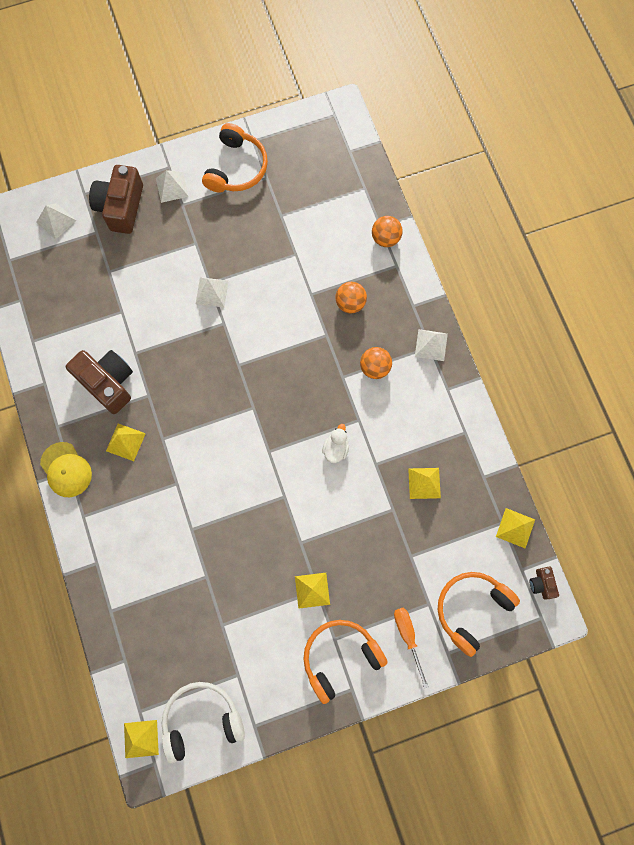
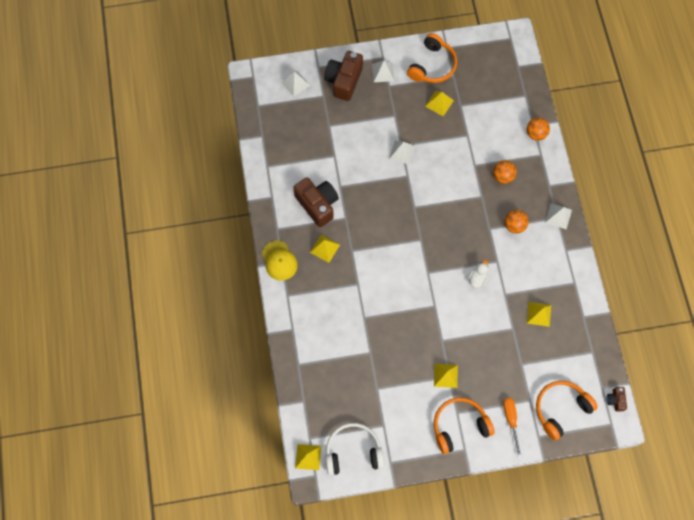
camera: 10 degrees right, 5 degrees down
(515, 528) = (601, 357): yellow pyramid -> yellow pyramid (439, 103)

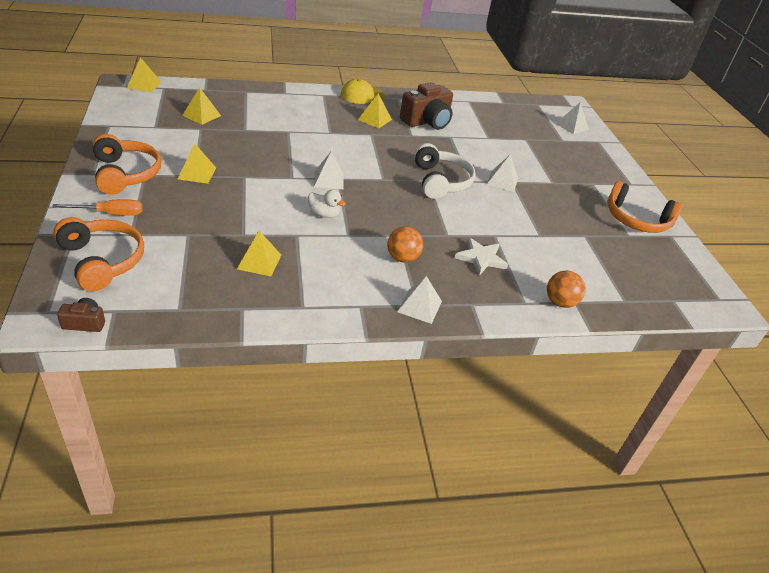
camera: 85 degrees right, 30 degrees down
(344, 81) = (587, 154): brown camera -> none
(353, 451) = (135, 107): white headphones -> white headphones (441, 181)
(383, 72) = (610, 181): white pyramid -> white pyramid (328, 180)
(439, 103) = (582, 218): yellow pyramid -> yellow pyramid (201, 115)
(503, 176) = (481, 258): orange ball -> white star

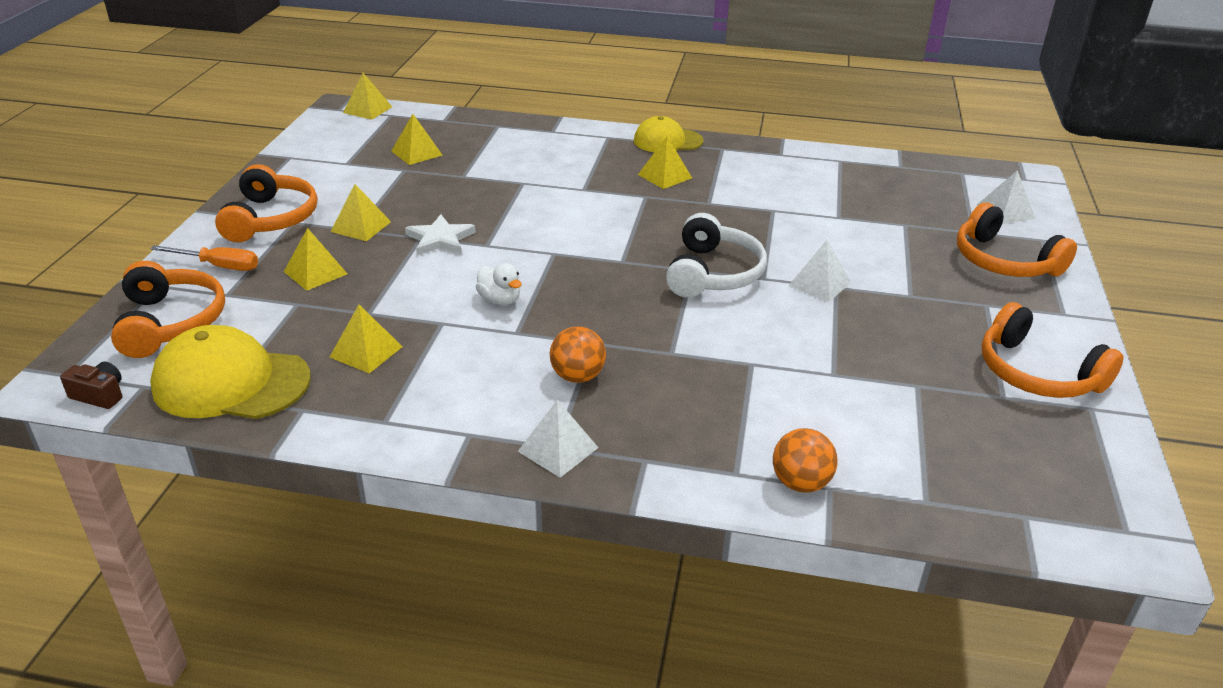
camera: 25 degrees right, 5 degrees down
(179, 298) = (231, 382): none -> yellow cap
(186, 210) = (315, 272): none -> yellow pyramid
(328, 180) = (538, 253): white pyramid -> none
(427, 121) = (748, 185): brown camera -> none
(481, 258) = (705, 394): white star -> white star (440, 239)
(587, 156) = (1004, 261): none -> orange headphones

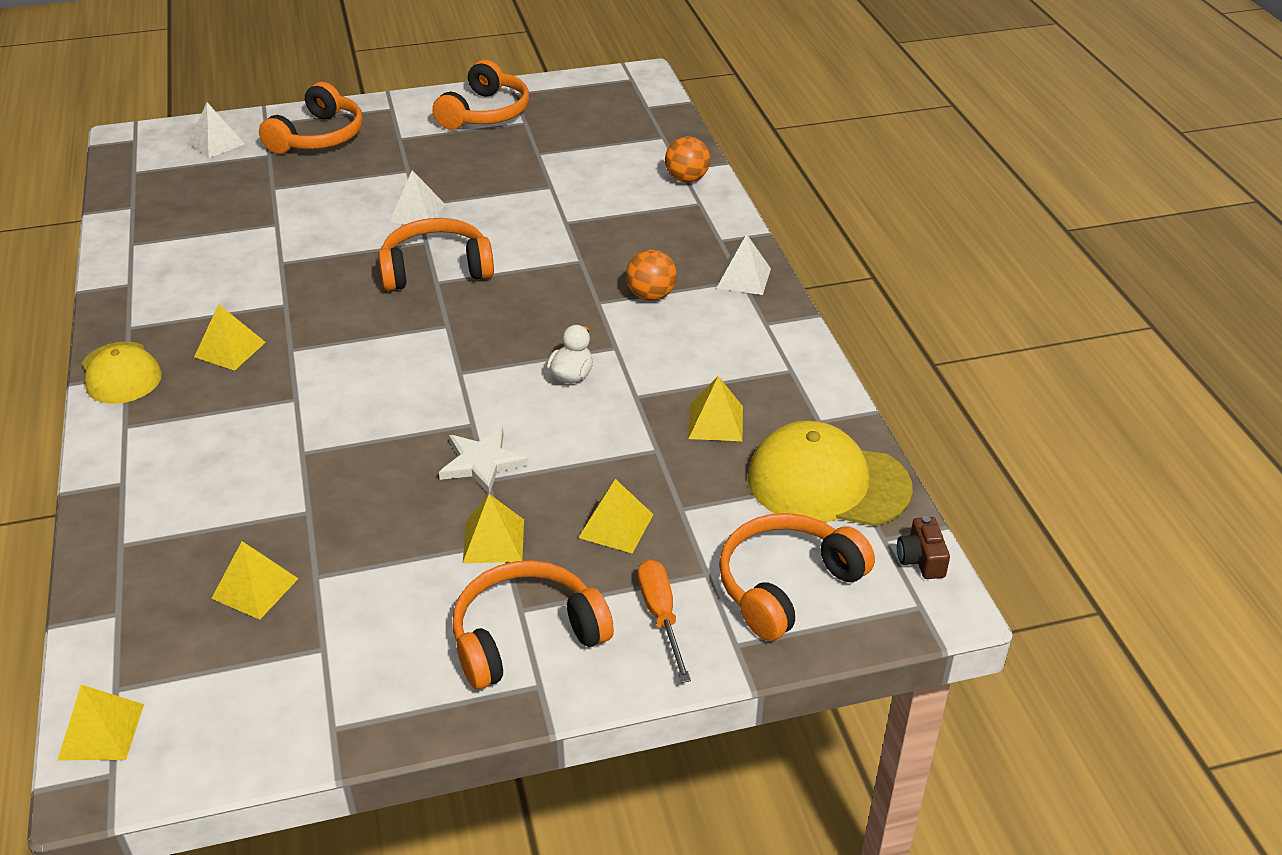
camera: 115 degrees left, 5 degrees up
(231, 382) = (828, 483): yellow cap -> yellow cap turned 120 degrees clockwise
(713, 273) = (436, 269): white headphones -> orange headphones

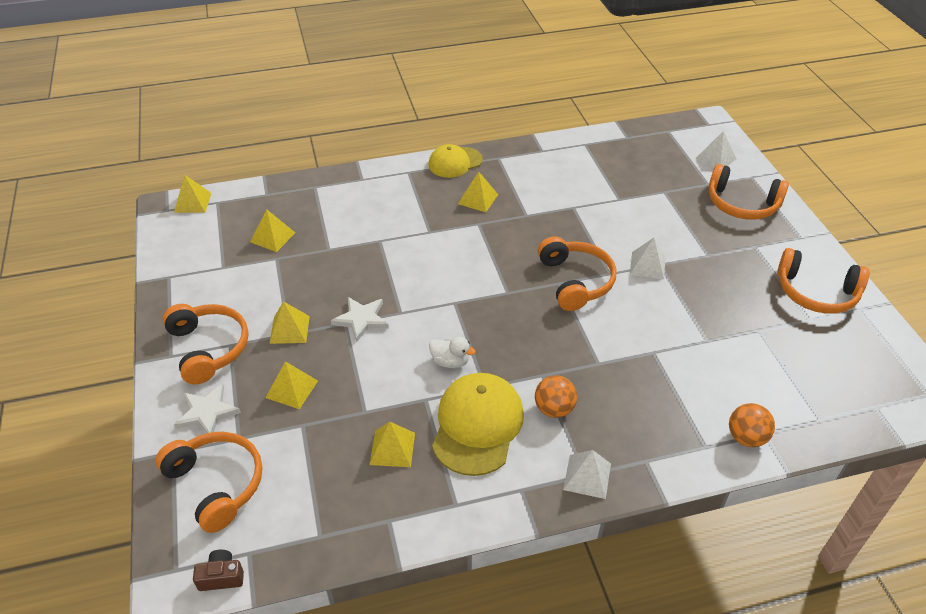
camera: 90 degrees right, 5 degrees up
(661, 616) = (207, 412): orange screwdriver -> white star
(828, 483) = (315, 519): yellow cap -> yellow cap (477, 425)

